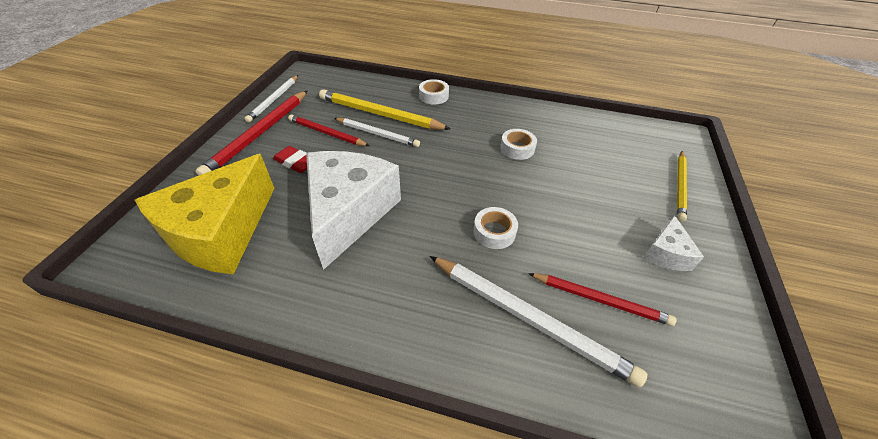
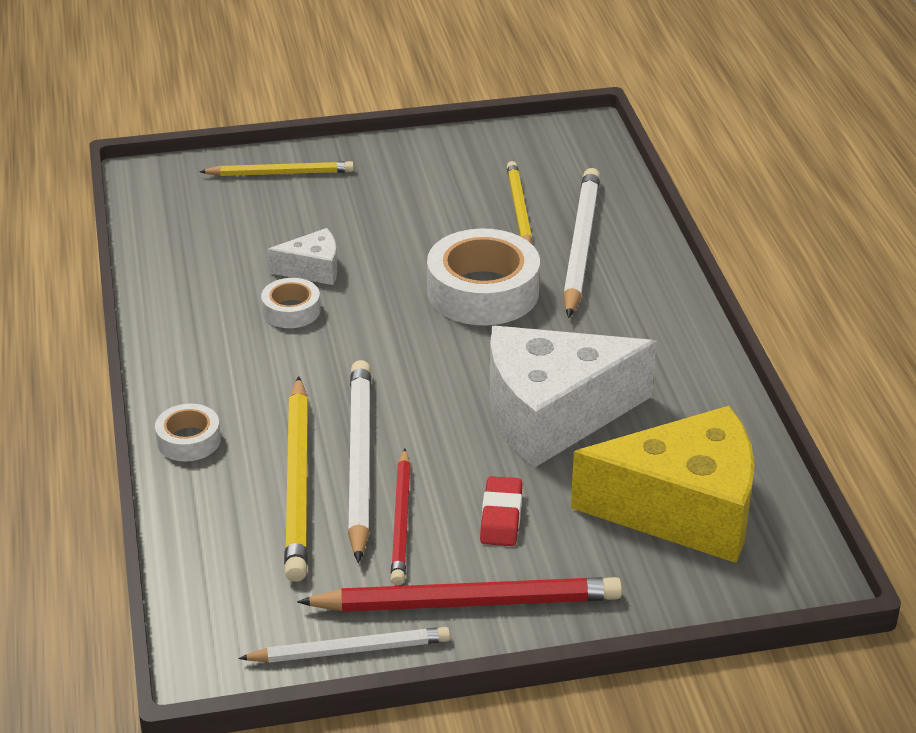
camera: 115 degrees left, 10 degrees down
(377, 134) = (360, 462): white pencil -> white pencil, size x1.57
(494, 232) = (483, 291): white tape -> white tape, size x1.95
(600, 300) = (519, 209): red pencil -> yellow pencil
(666, 253) = (416, 177): white cheese -> white cheese (312, 269)

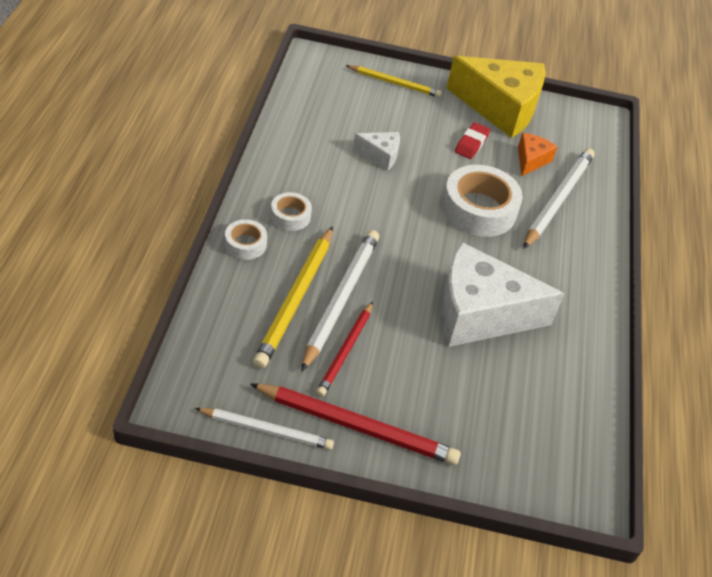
camera: 15 degrees right, 10 degrees up
(291, 310) = (353, 179): white tape -> white tape (290, 216)
(501, 517) = (409, 373): red eraser -> red eraser (471, 144)
(519, 209) = (531, 160): yellow pencil -> orange cheese
(683, 510) = (530, 416): yellow cheese -> yellow cheese (500, 108)

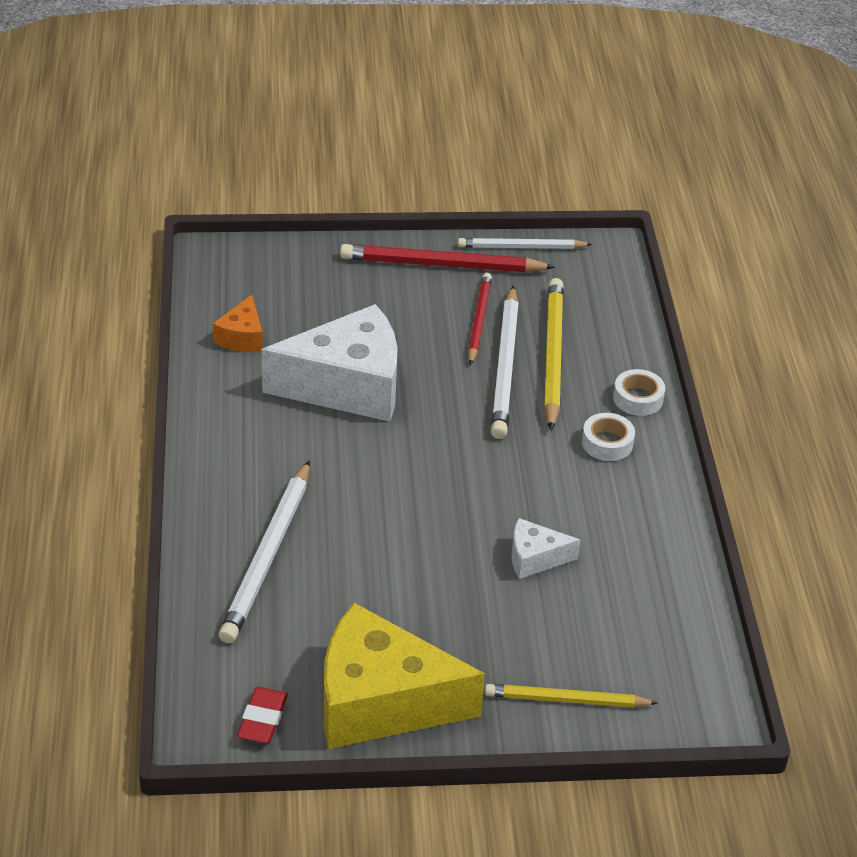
camera: 170 degrees right, 5 degrees down
(471, 144) = (411, 616): red eraser -> red eraser (262, 719)
(479, 209) = (376, 512): white tape -> none
(531, 160) = (315, 612): orange cheese -> orange cheese (242, 337)

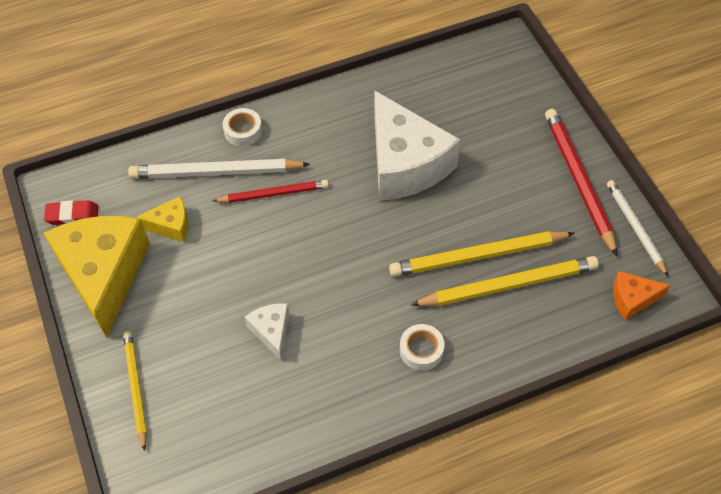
camera: 75 degrees right, 15 degrees up
(242, 337) = (426, 89): orange cheese -> orange cheese (632, 299)
(333, 618) = (171, 226): none -> yellow cheese
(479, 321) = (524, 224): red pencil -> red pencil (273, 194)
(505, 366) = (478, 256): white pencil -> yellow pencil
(638, 398) = (486, 360): white tape -> white tape (243, 131)

